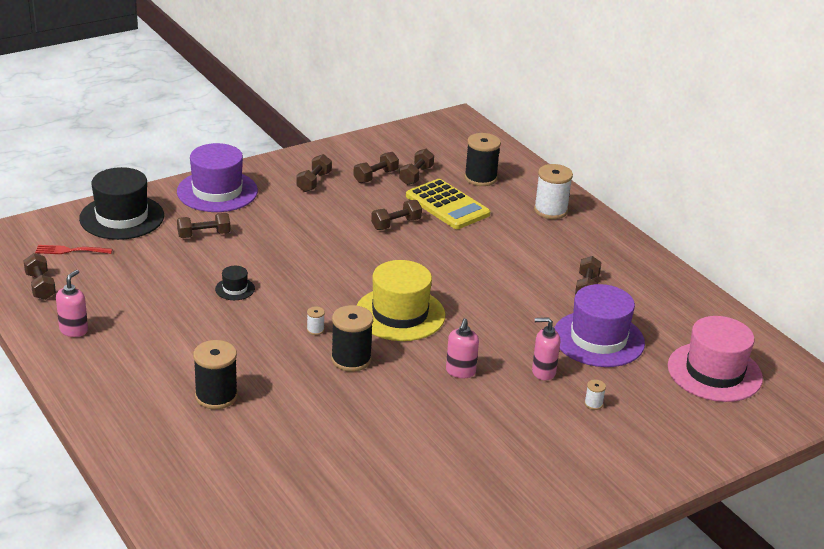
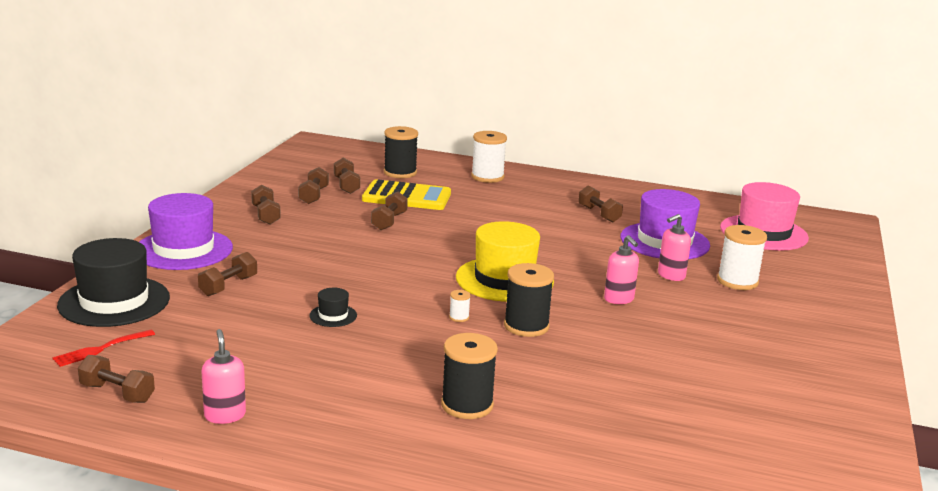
camera: 40 degrees left, 10 degrees down
(593, 404) = (737, 281): white spool -> white spool, size x2.24

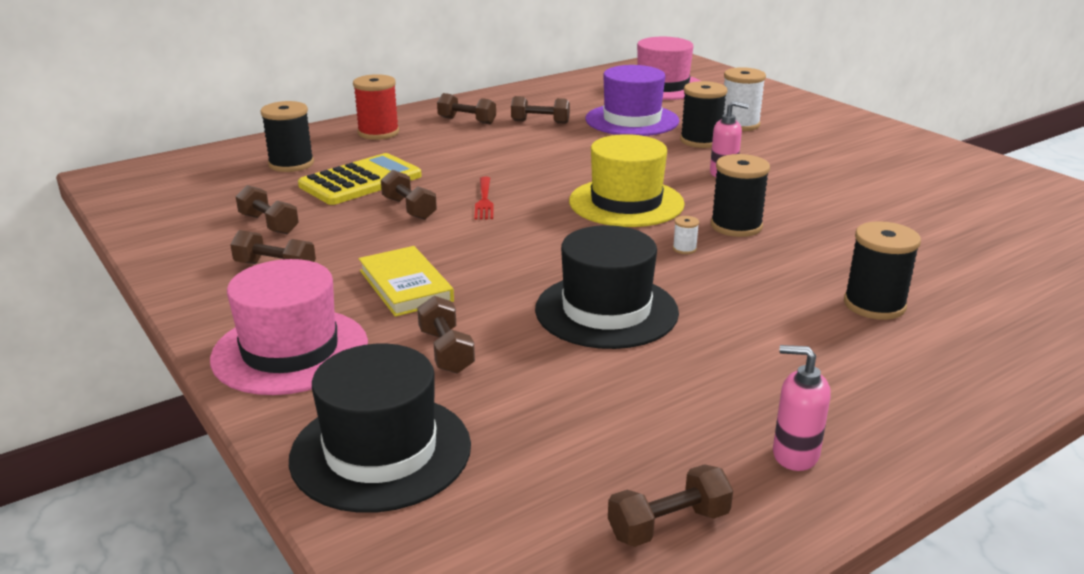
camera: 50 degrees left, 5 degrees up
(101, 349) = (521, 504): red fork -> red fork (484, 200)
(183, 249) = (290, 351): purple hat -> pink hat
(289, 252) = (405, 286): none -> yellow book
(333, 315) = (606, 311): black hat -> black hat, size x2.27
(346, 185) = (274, 199): brown dumbbell -> brown dumbbell (467, 121)
(487, 177) = (378, 133): white spool -> red spool
(671, 275) = (701, 141): pink soap dispenser -> black spool

